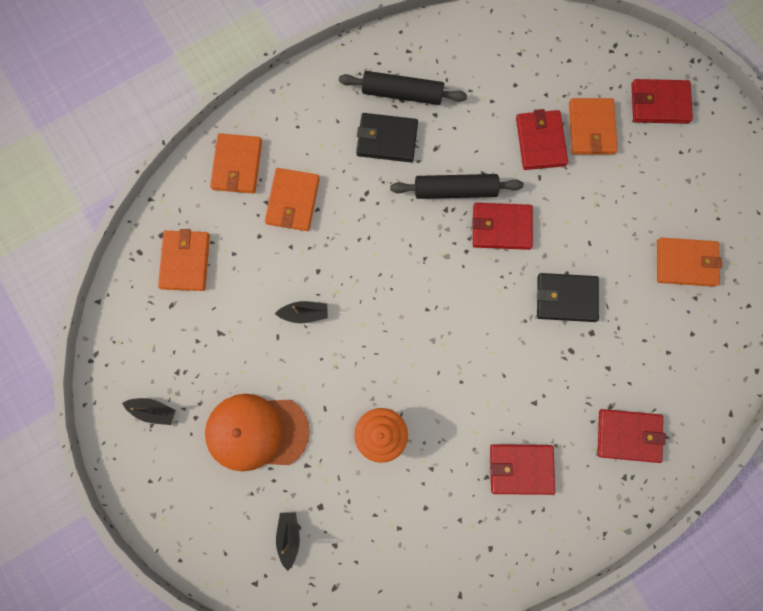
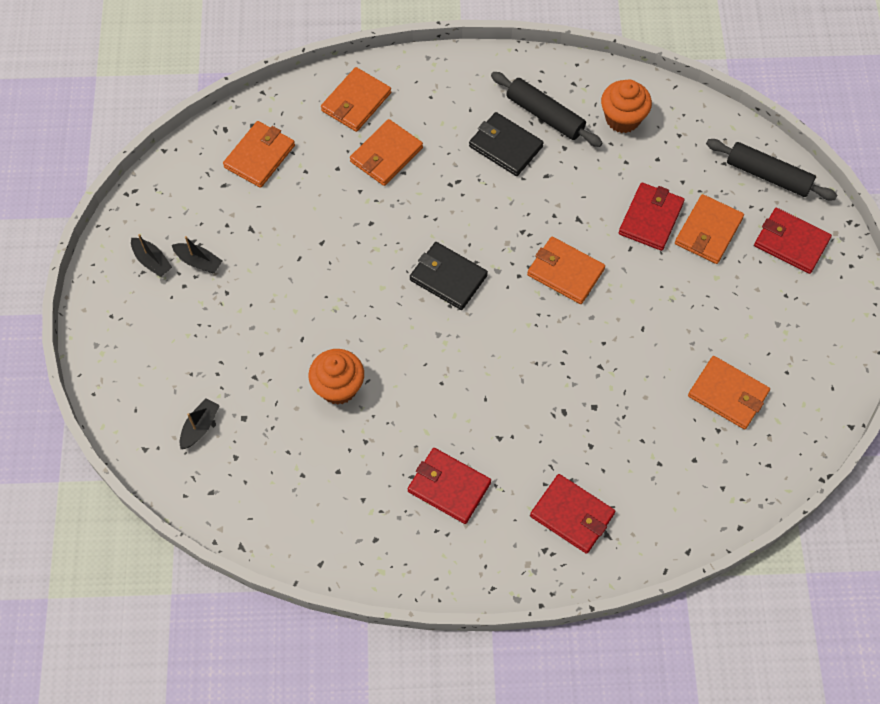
camera: 30 degrees right, 15 degrees down
(257, 432) = (229, 326): orange cap -> none
(304, 313) = (336, 251): black boat -> black boat (198, 262)
(455, 190) = (542, 219): black rolling pin -> black rolling pin (768, 175)
(466, 63) = (622, 119): none -> orange cupcake
(501, 227) = (565, 272): red wallet -> orange wallet
(566, 298) = (588, 364): black wallet -> black wallet (448, 277)

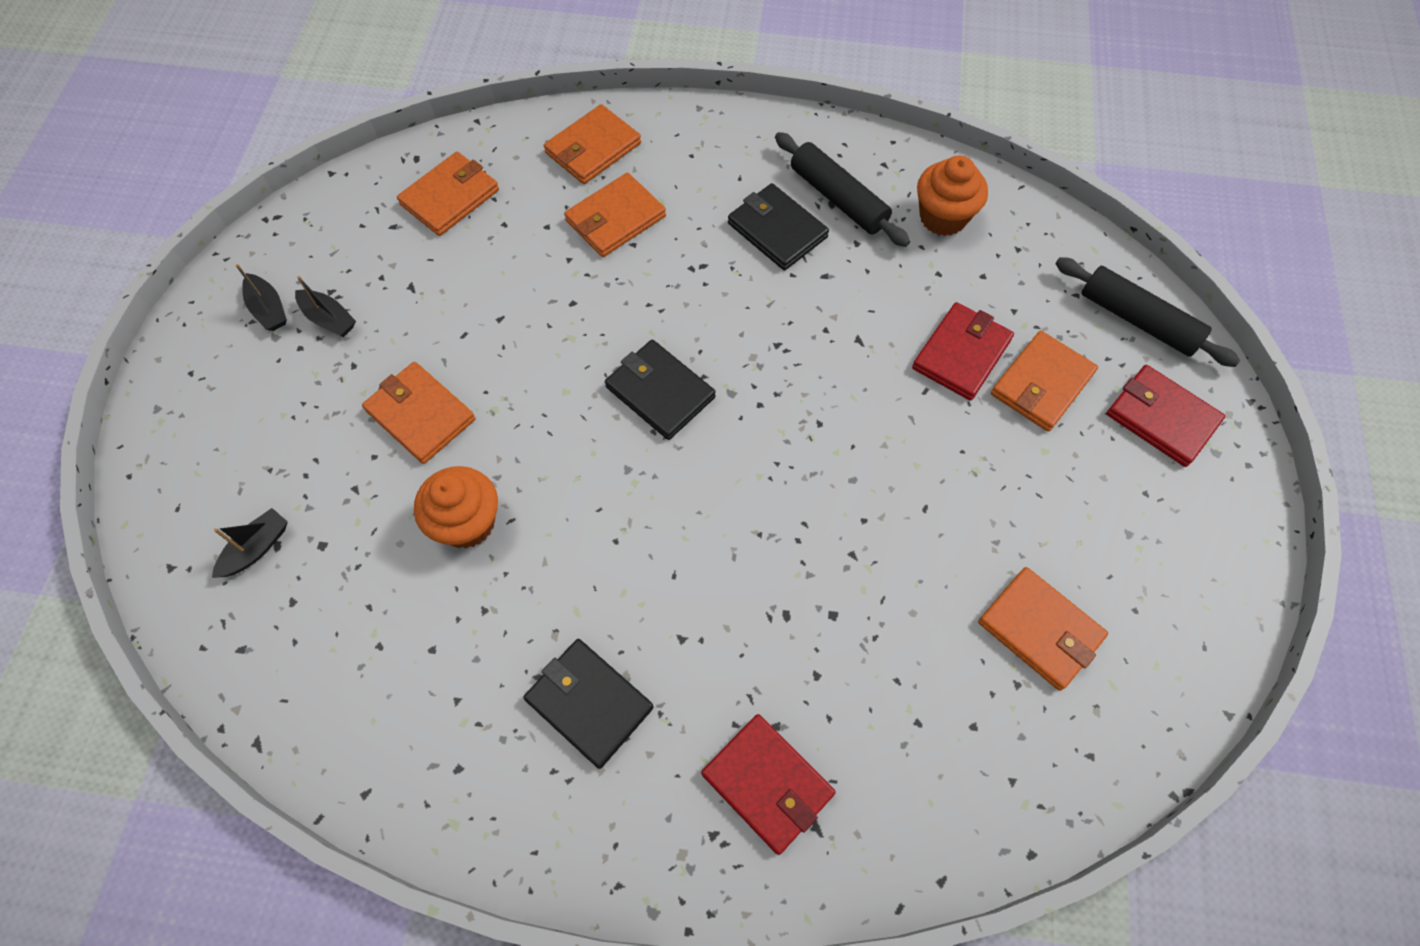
camera: 10 degrees right, 0 degrees up
(449, 487) = (589, 703): red wallet -> black wallet
(565, 272) = (826, 409): orange wallet -> orange wallet (420, 415)

